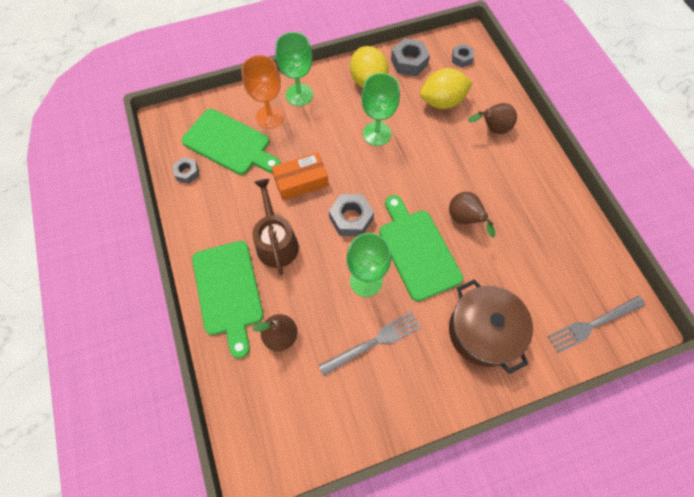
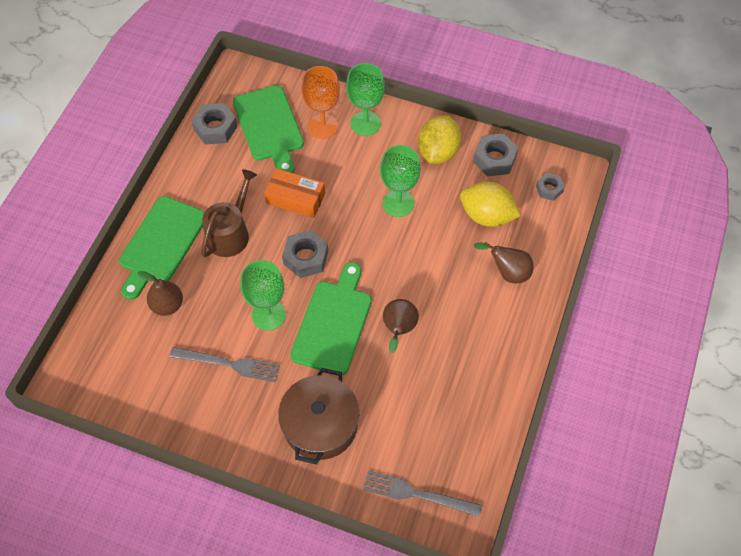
camera: 40 degrees right, 5 degrees down
(187, 172) = (215, 128): grey nut -> grey nut, size x1.63

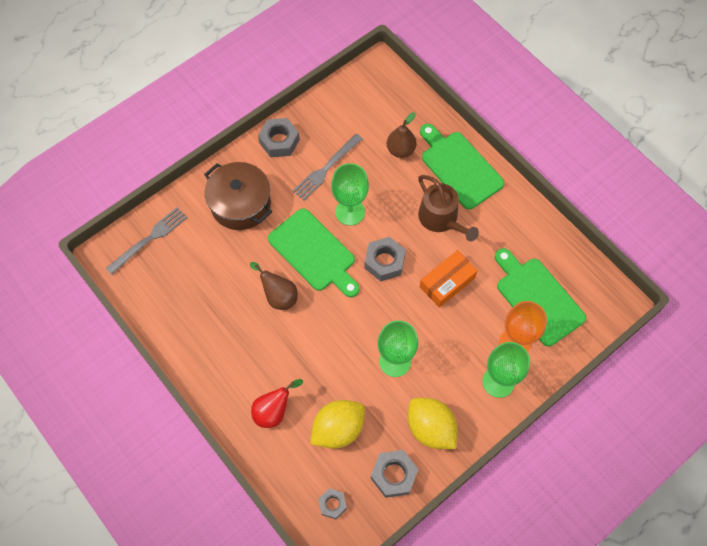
camera: 120 degrees right, 5 degrees up
(215, 128) = (558, 254): grey nut -> grey nut (279, 141)
(269, 126) = (537, 298): green cutting board -> green cutting board turned 45 degrees clockwise
(508, 272) = (274, 411): brown pear -> red pear

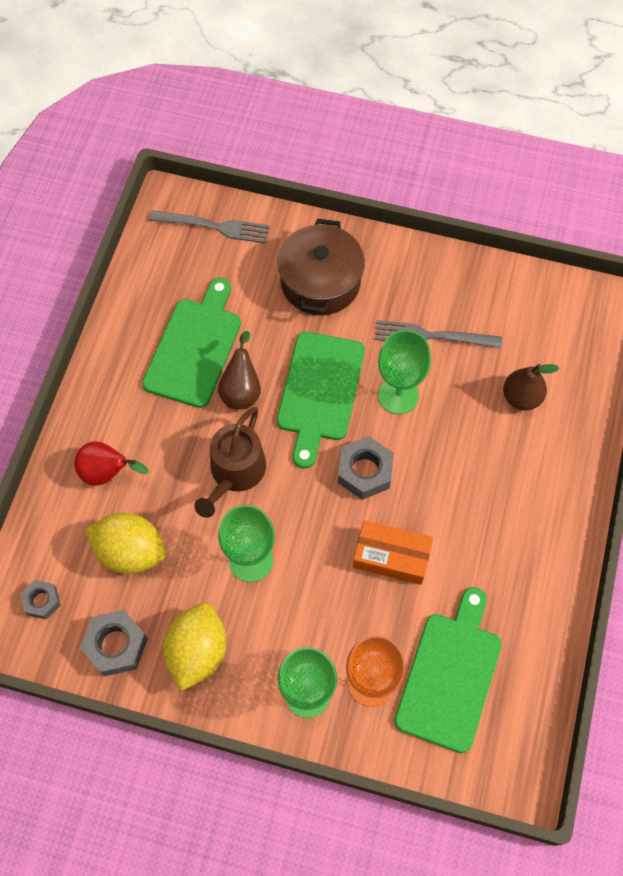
camera: 55 degrees right, 0 degrees up
(279, 141) = (427, 268): grey nut -> none
(441, 219) = (468, 498): brown watering can -> brown watering can (235, 472)
(459, 167) = (553, 476): green cutting board -> green cutting board (195, 348)

